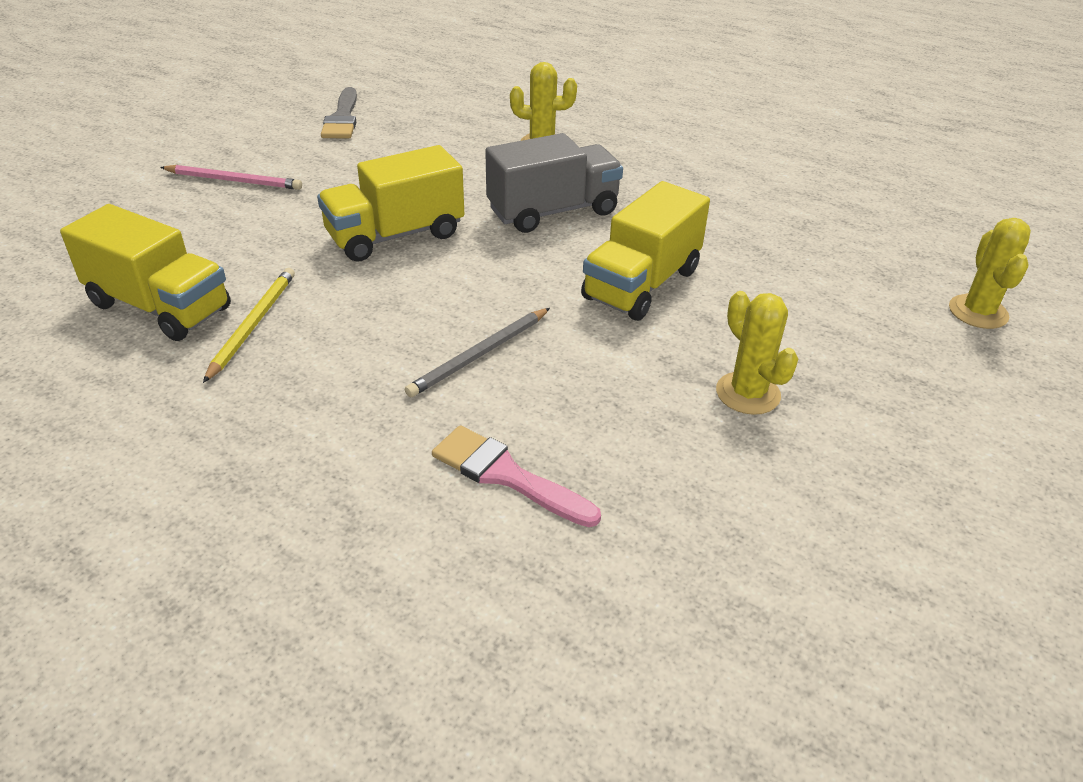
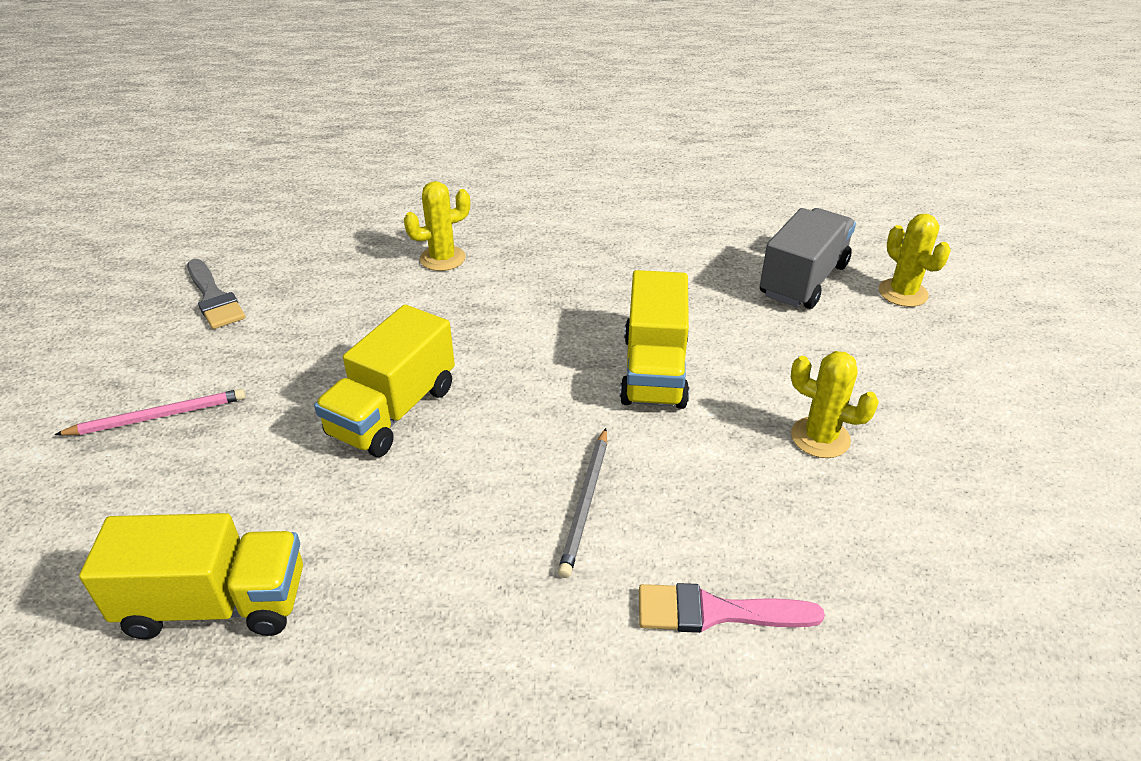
camera: 30 degrees left, 0 degrees up
(253, 325) = (340, 575): yellow pencil -> none
(553, 211) = (516, 326): grey truck -> grey truck (803, 280)

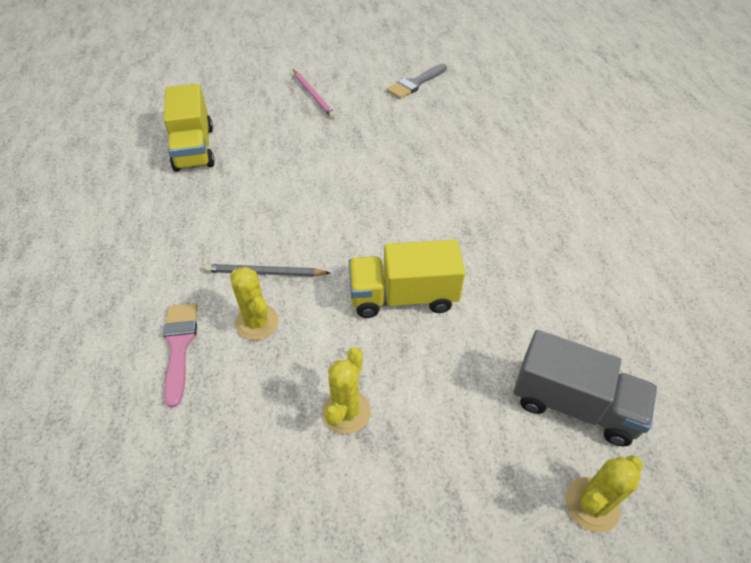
camera: 80 degrees right, 10 degrees up
(393, 411) = (333, 174): yellow truck -> none
(442, 258) = (497, 163): yellow cactus -> yellow cactus (257, 322)

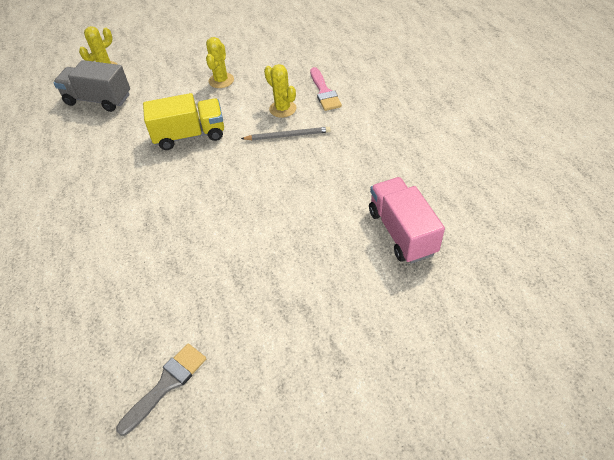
camera: 175 degrees right, 0 degrees up
(194, 148) = (402, 232): yellow truck -> pink truck
(313, 95) = (300, 336): pink pencil -> none

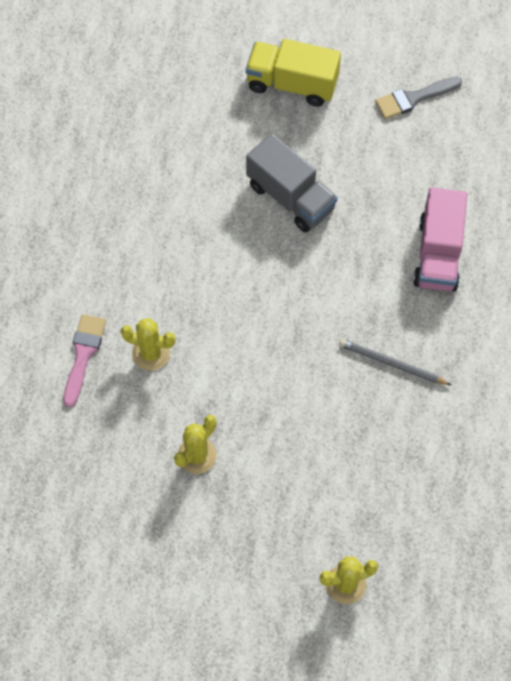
camera: 155 degrees left, 15 degrees up
(98, 100) = (376, 511): grey truck -> grey truck (290, 197)
(190, 135) = (283, 369): yellow truck -> yellow truck (292, 84)
(282, 109) = (151, 353): yellow cactus -> yellow cactus turned 60 degrees counterclockwise
(288, 135) = (171, 305): grey pencil -> grey pencil (392, 364)
(402, 232) = (144, 127): pink truck -> pink truck (438, 254)

